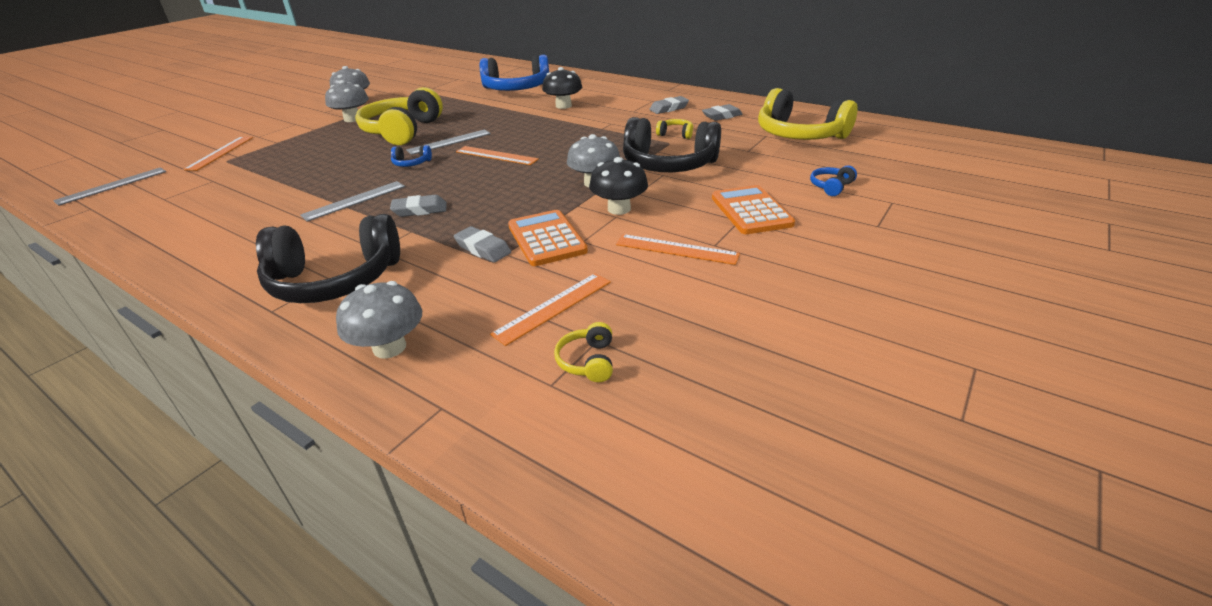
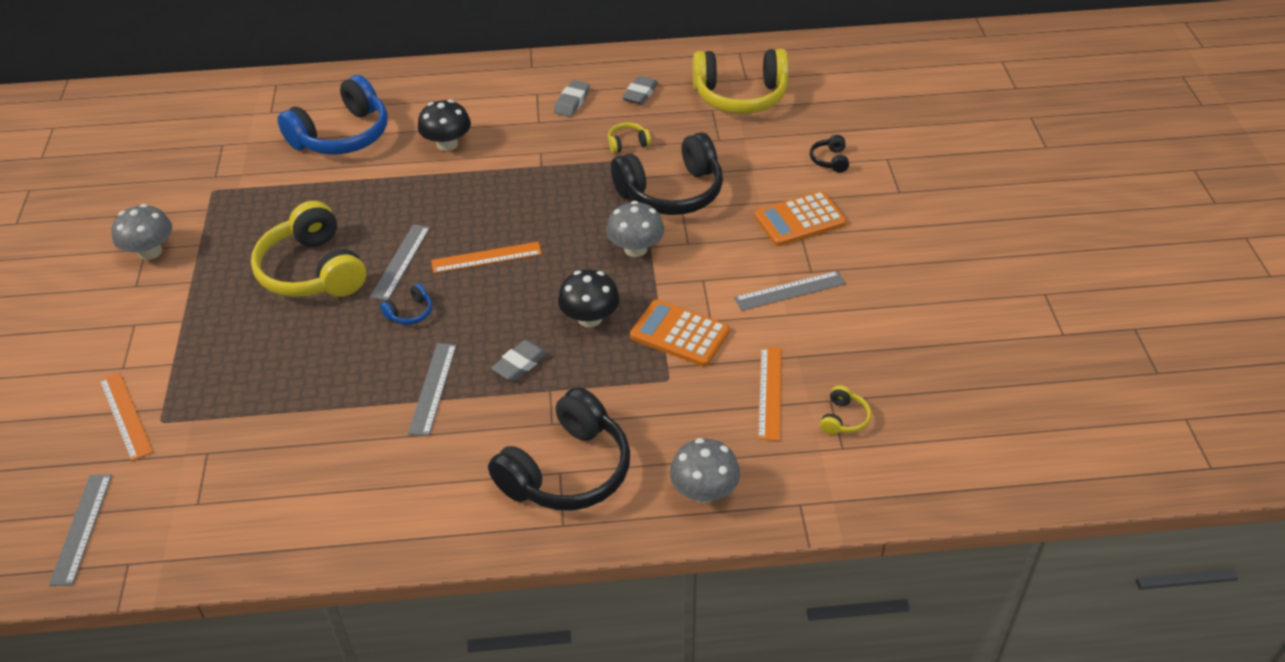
camera: 40 degrees left, 10 degrees up
(352, 119) = (205, 281): grey mushroom -> none
(483, 249) = (642, 372): grey eraser -> none
(587, 361) = (844, 419): yellow headphones -> yellow headphones turned 120 degrees counterclockwise
(619, 209) = (695, 270): black mushroom -> black mushroom (590, 318)
(676, 249) = (790, 291): orange ruler -> grey ruler
(751, 211) = (799, 220): orange calculator -> orange calculator turned 60 degrees counterclockwise
(831, 187) = (830, 160): blue headphones -> black headphones

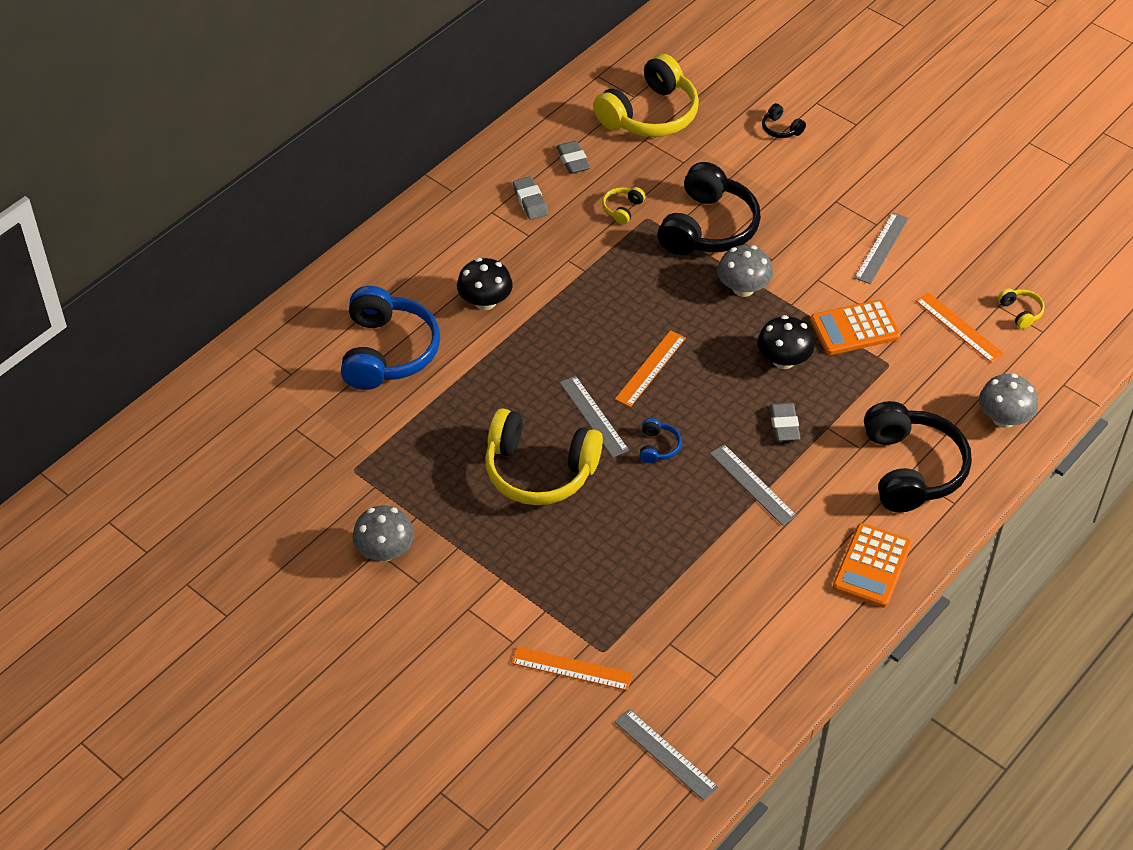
camera: 45 degrees left, 5 degrees up
(799, 220) = (820, 190): orange calculator -> orange calculator (872, 566)

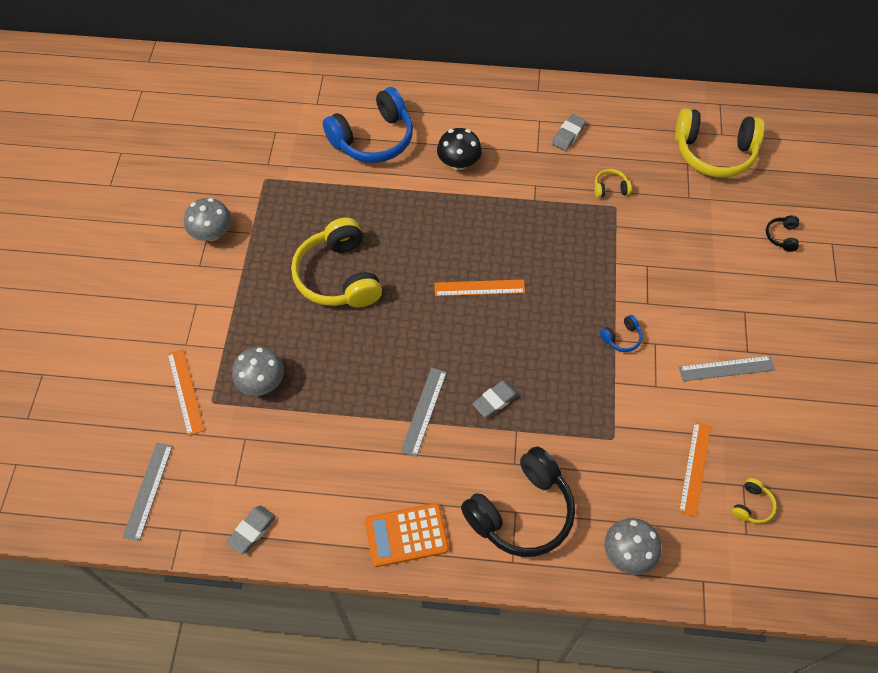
camera: 55 degrees right, 10 degrees up
(573, 160) = (627, 136): grey eraser -> grey eraser (252, 531)
(593, 416) = (409, 279): grey ruler -> none
(658, 447) = (412, 333): blue headphones -> blue headphones (621, 338)
(708, 227) = (641, 247): black headphones -> none
(743, 288) = (603, 301): grey mushroom -> grey mushroom (262, 382)
(783, 360) = (557, 365): black mushroom -> none
(854, 328) = (628, 395): orange calculator -> none

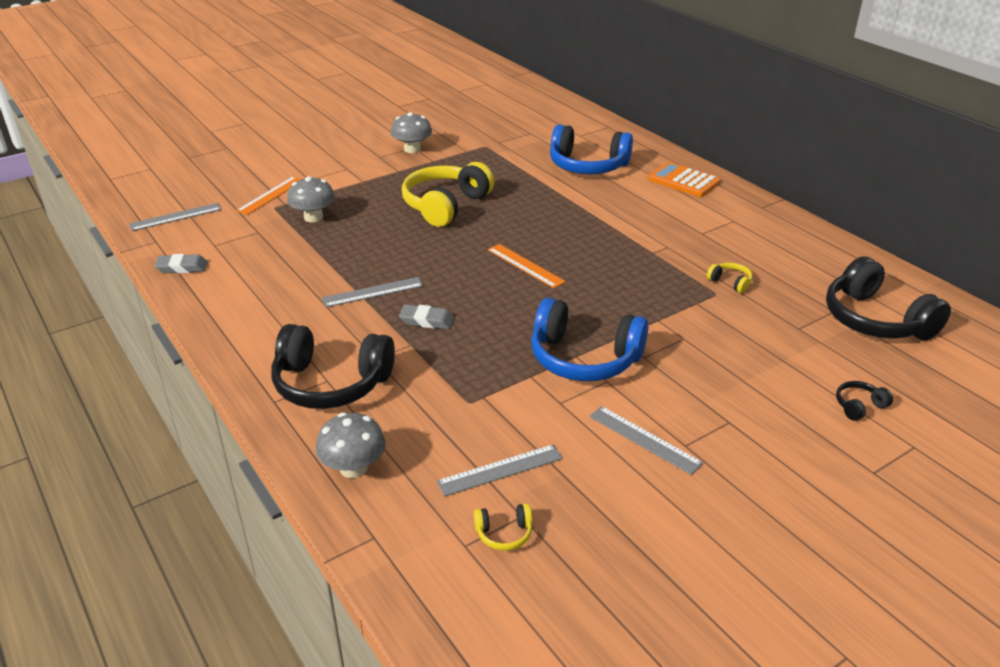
camera: 50 degrees right, 25 degrees down
(406, 535) = (246, 335): orange calculator -> orange calculator (683, 181)
(458, 163) = (627, 206): black mushroom -> none
(568, 135) = (745, 239): grey eraser -> none
(621, 338) = (584, 358): blue headphones -> blue headphones, size x2.41
(695, 468) = (500, 470): orange ruler -> grey ruler
(714, 153) = (875, 320): yellow headphones -> black headphones

